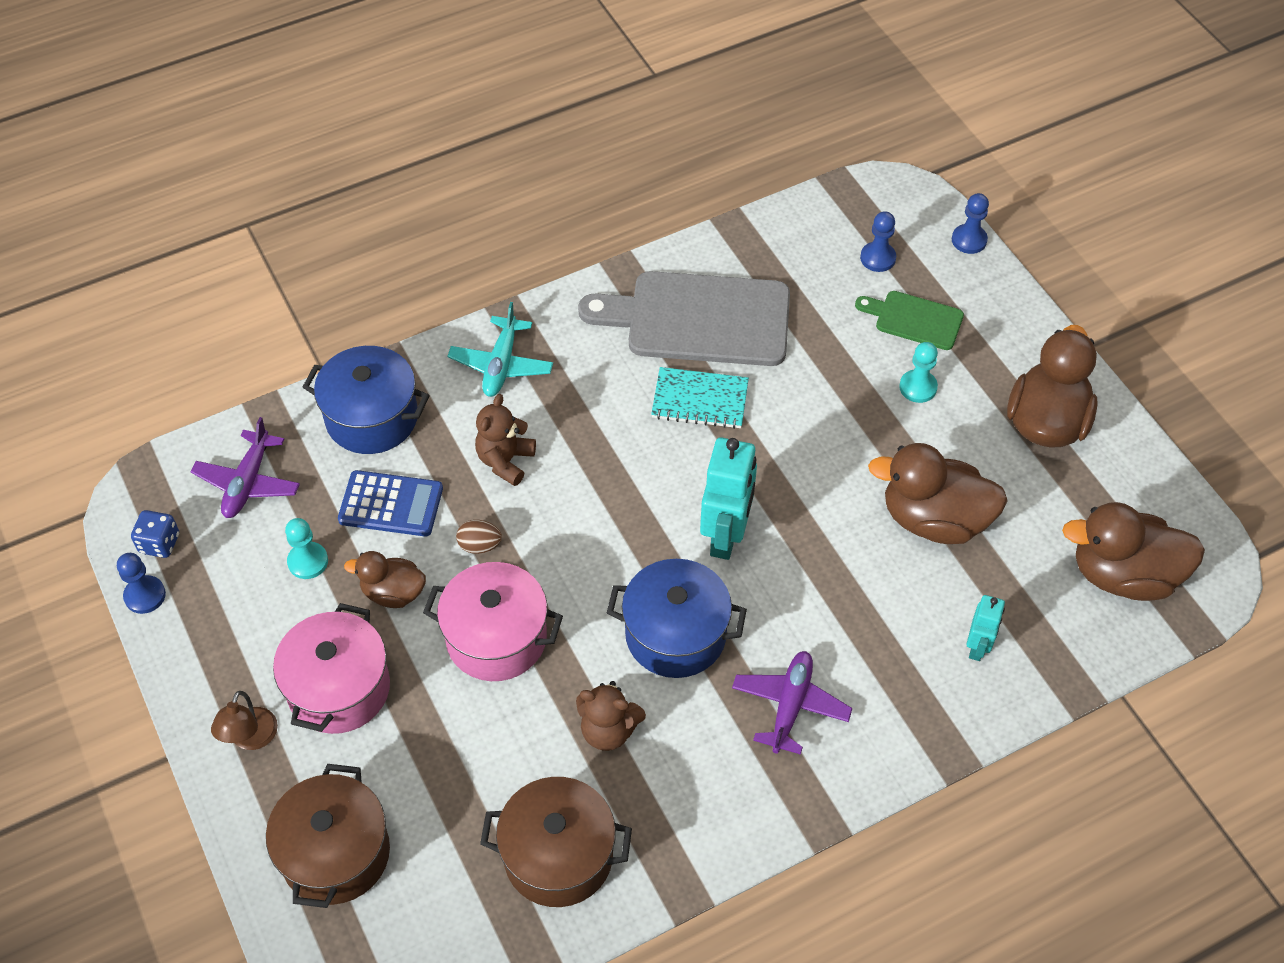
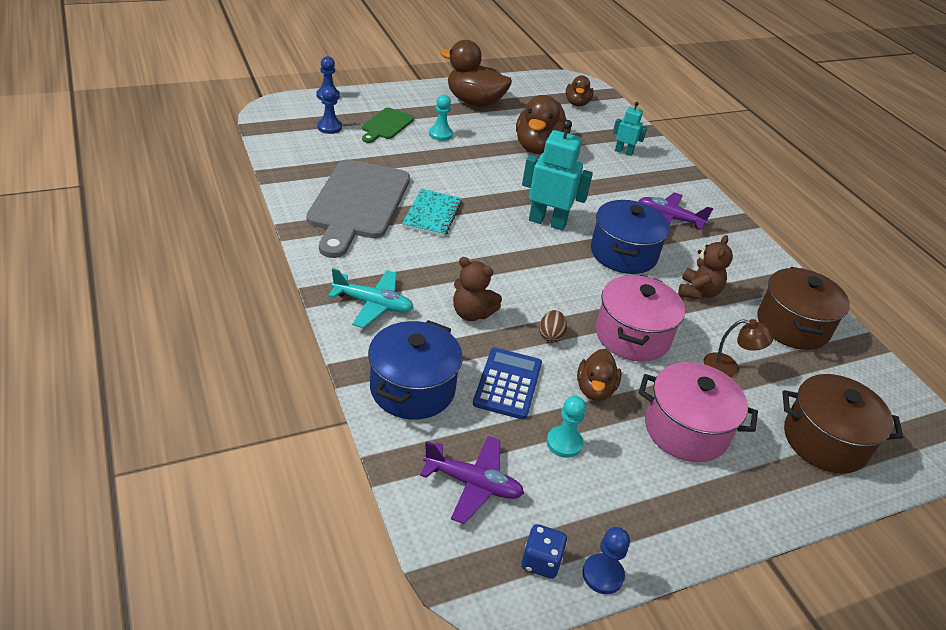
camera: 90 degrees left, 15 degrees down
(250, 738) = (741, 491): brown lamp -> brown lamp (728, 367)
(1123, 575) = (577, 103): brown duck -> brown duck, size x0.57

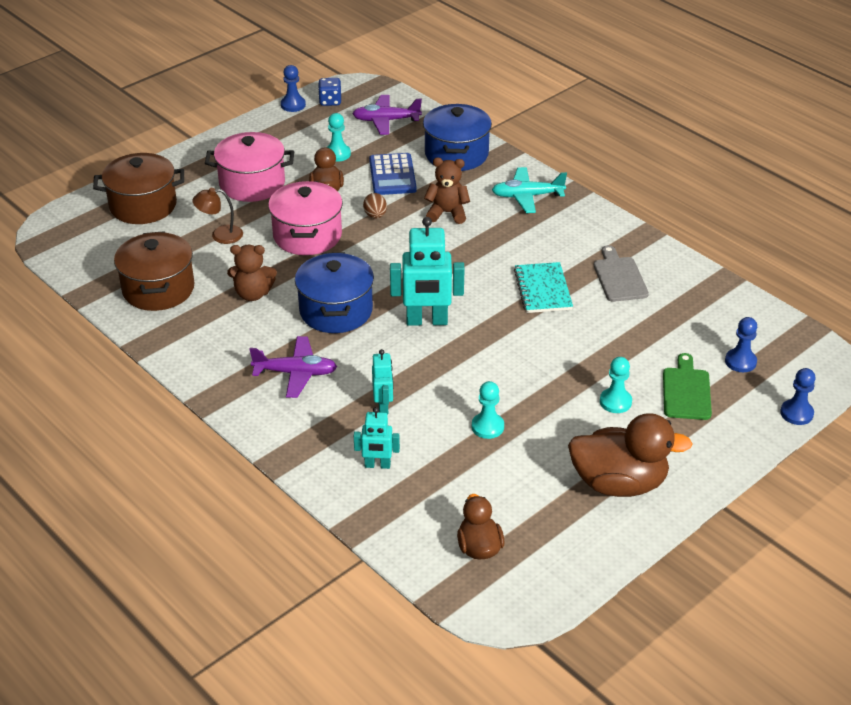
camera: 165 degrees right, 0 degrees up
(358, 203) = (619, 277): grey cutting board -> grey cutting board, size x0.51
(539, 148) = (487, 427): brown duck -> turquoise pawn
(607, 179) = (383, 406): none -> turquoise robot
(698, 292) = (253, 294): brown teddy bear -> brown teddy bear turned 90 degrees counterclockwise

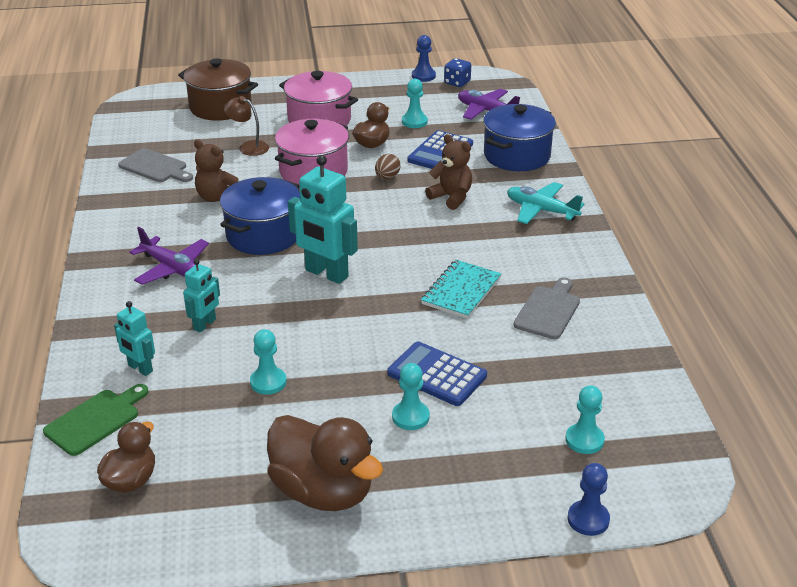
camera: 35 degrees right, 5 degrees down
(158, 289) = (155, 167): brown pot -> grey cutting board
(598, 362) = (437, 375): none -> blue calculator
(686, 391) = (493, 441): green cutting board -> green cutting board (95, 420)
(740, 361) = (584, 440): blue pawn -> turquoise pawn

